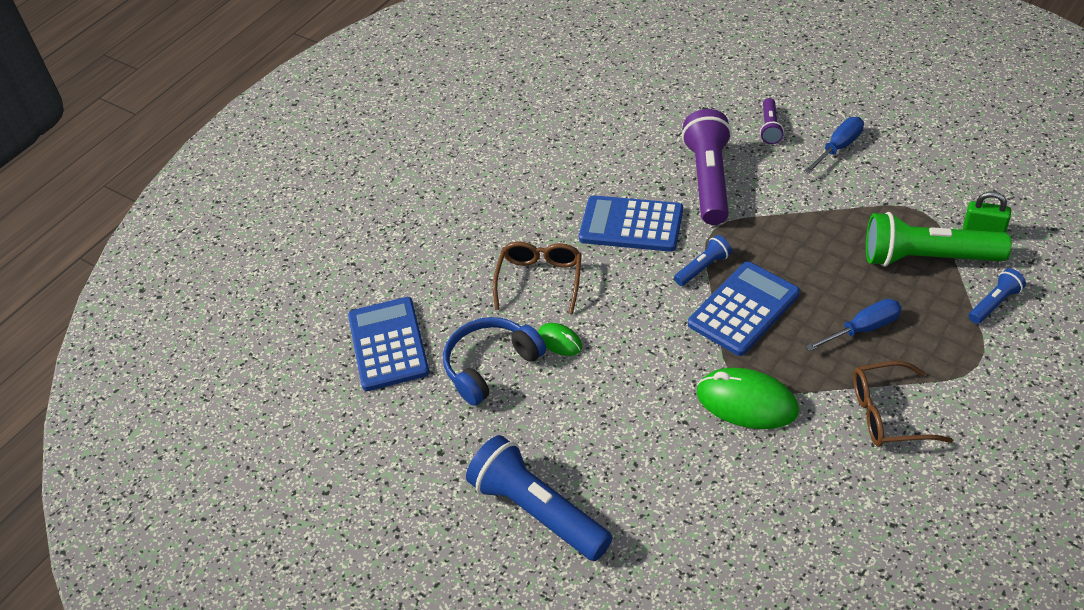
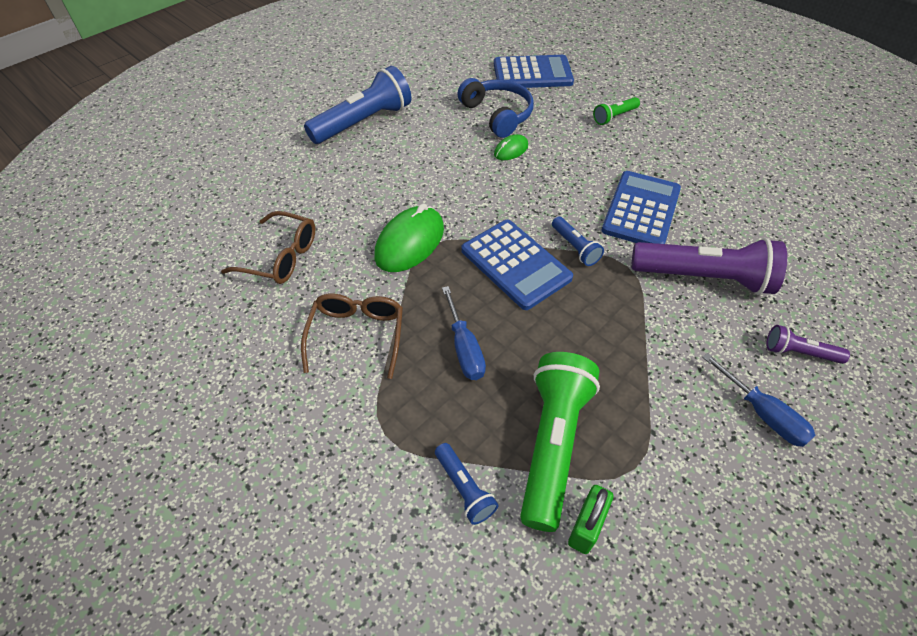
camera: 95 degrees right, 5 degrees up
(473, 257) = (614, 117): none -> green flashlight
(540, 279) = (581, 148): brown glasses -> brown glasses (281, 257)

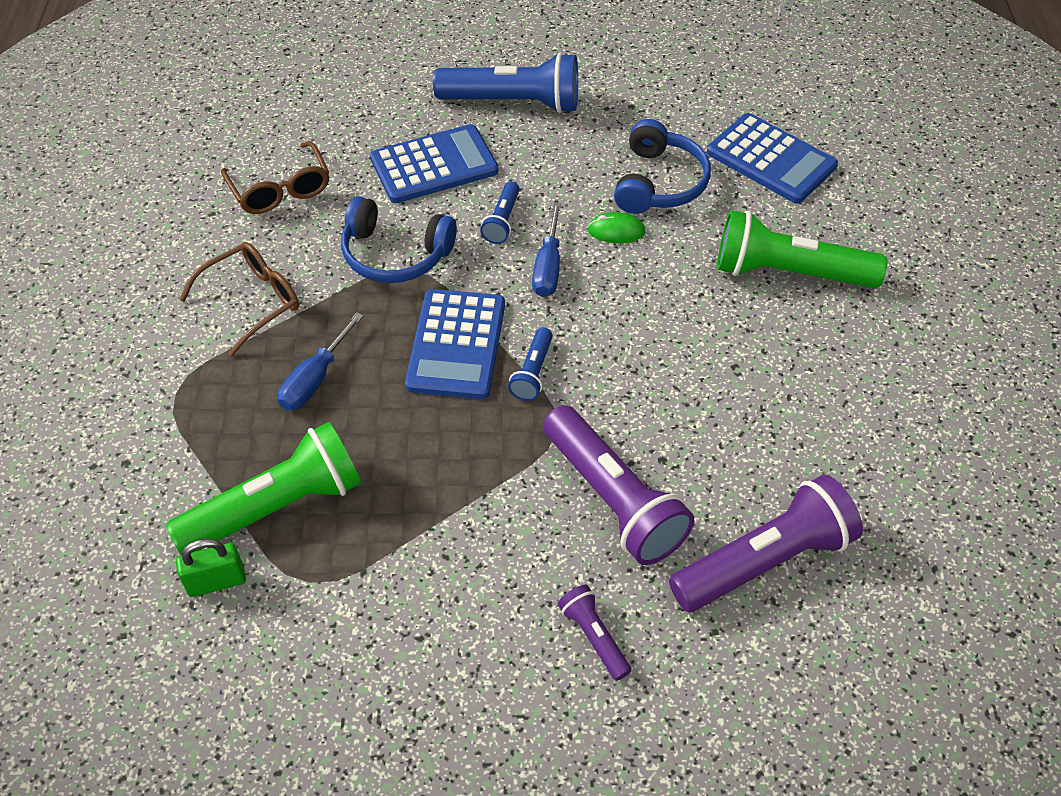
camera: 45 degrees right, 0 degrees up
(410, 242) = (395, 254): green mouse -> blue headphones
(464, 488) = (175, 478): blue flashlight -> blue flashlight (502, 221)
(614, 117) = (788, 272): green flashlight -> green flashlight, size x2.07
(641, 210) = (656, 389): blue calculator -> blue calculator (434, 165)
(762, 413) = (474, 645): blue screwdriver -> blue screwdriver (548, 266)
(800, 249) = (765, 561): none -> purple flashlight

